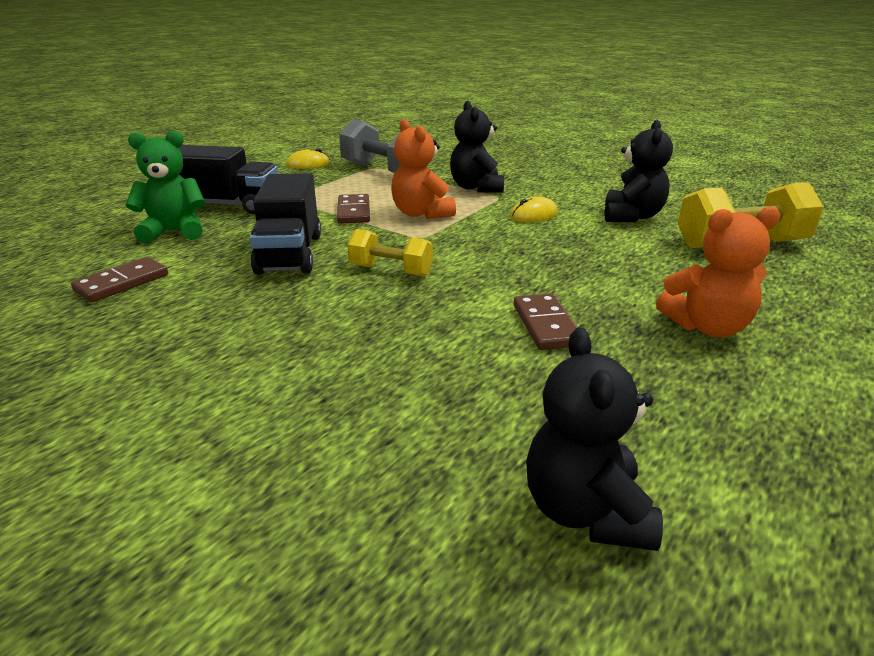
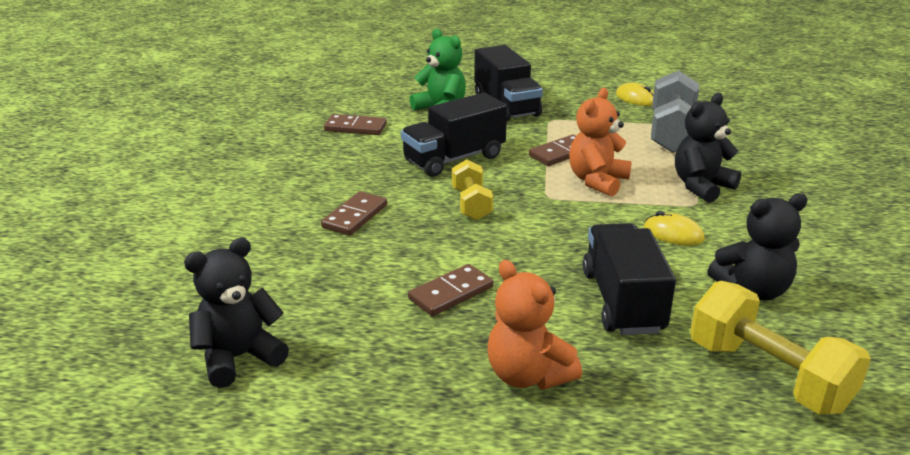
camera: 60 degrees right, 0 degrees up
(332, 337) = (355, 216): none -> brown domino
(616, 259) = (623, 301): none -> black truck

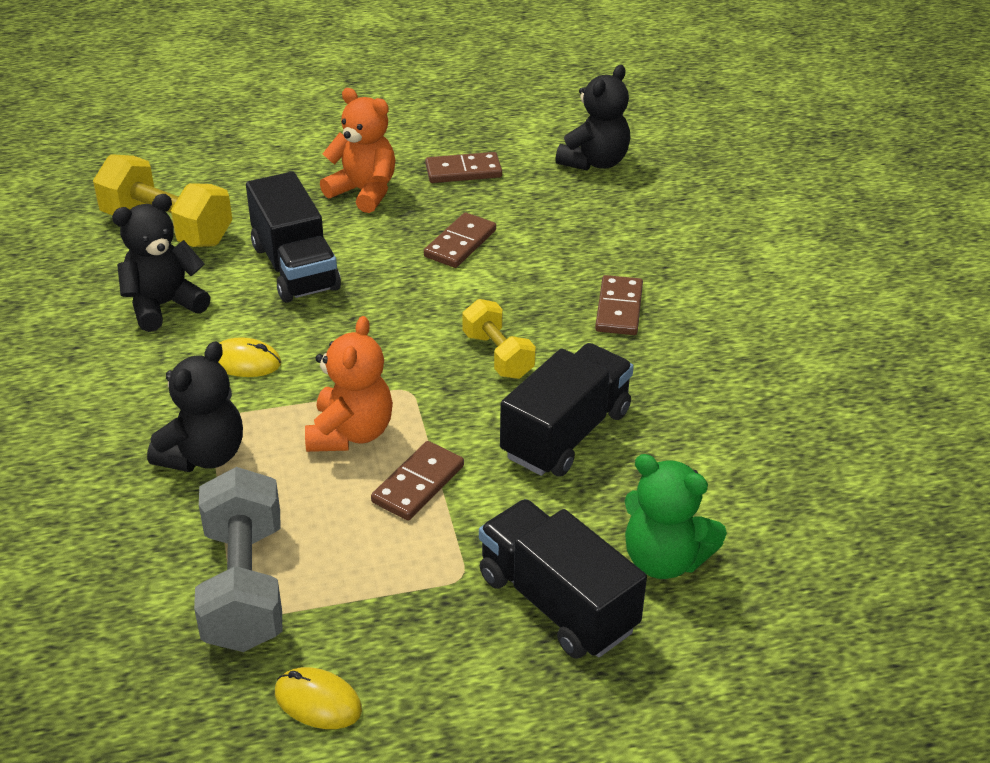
camera: 160 degrees right, 10 degrees up
(355, 127) = (759, 472): brown domino -> brown domino (463, 171)

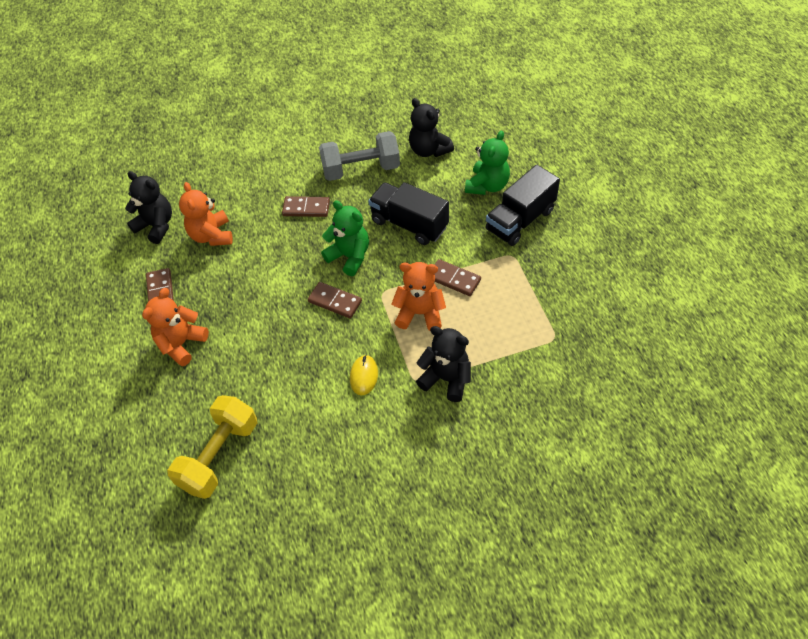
camera: 90 degrees left, 15 degrees up
(164, 305) = (310, 434): black teddy bear -> black teddy bear (429, 150)
(244, 586) = (536, 339): grey dumbbell -> grey dumbbell (361, 169)
(295, 267) = (268, 368): black truck -> none
(318, 701) = (596, 298): yellow mouse -> none
(460, 243) = (243, 284): brown domino -> brown domino (335, 301)
(498, 355) = (349, 256): yellow dumbbell -> green teddy bear
(567, 212) = (212, 235): none -> orange teddy bear

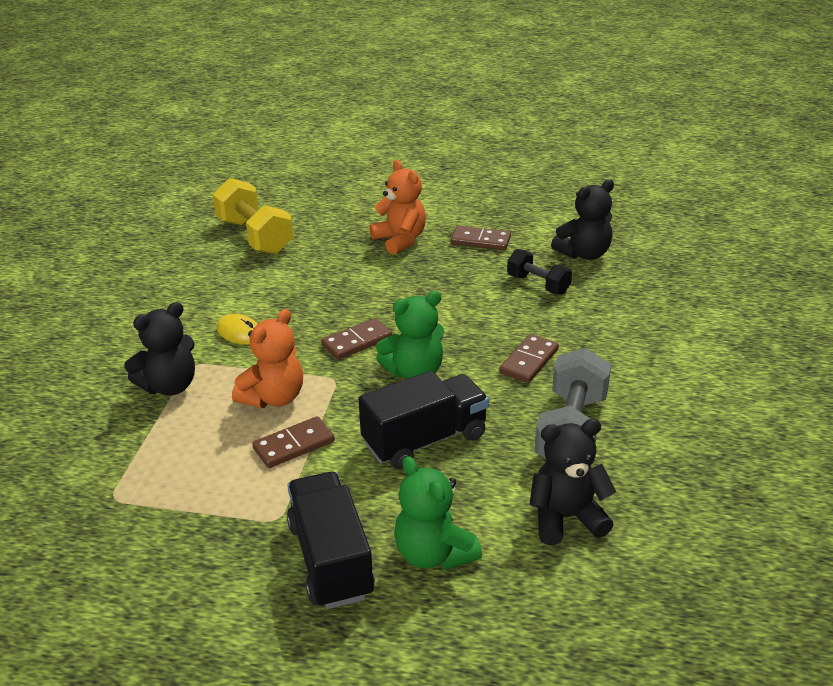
camera: 115 degrees right, 20 degrees down
(212, 235) = (538, 284): orange teddy bear -> black dumbbell

